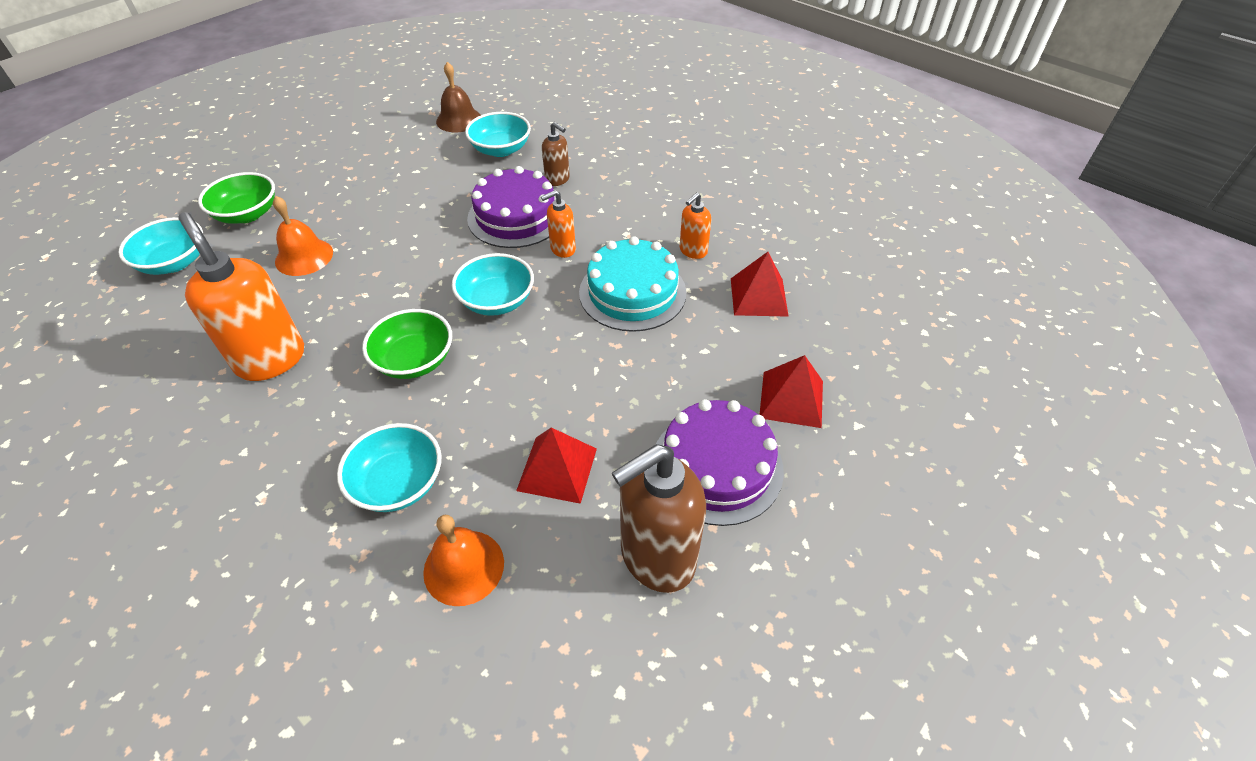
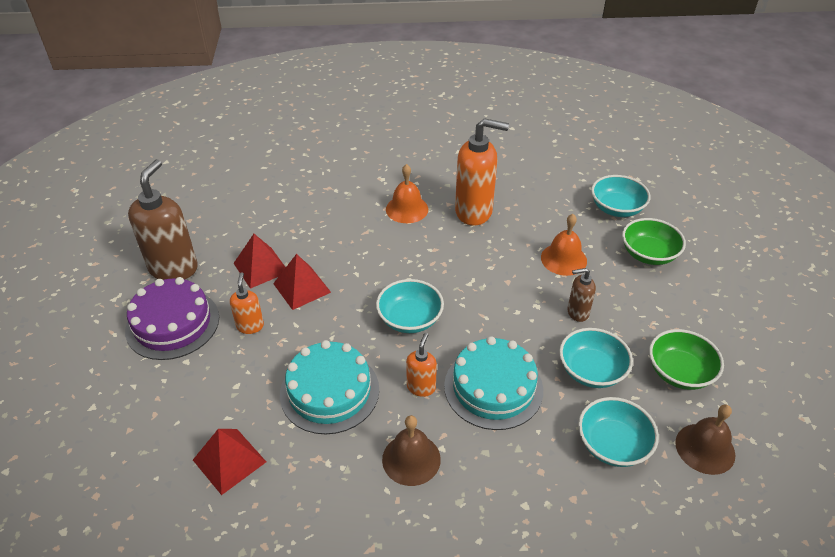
camera: 135 degrees right, 5 degrees down
(398, 483) = (330, 216): turquoise bowl -> turquoise bowl (591, 371)
(414, 360) = (404, 259): green bowl -> green bowl (679, 372)
(464, 567) = (261, 213): orange bell -> orange bell (407, 209)
(516, 216) = (493, 387): purple cake -> turquoise cake
(557, 180) = (518, 451): brown soap dispenser -> brown soap dispenser (577, 312)
(628, 217) = (411, 459): none -> brown bell
(693, 251) = (321, 466): orange soap dispenser -> orange soap dispenser (250, 326)
(791, 399) = (150, 393): red pyramid -> red pyramid (302, 288)

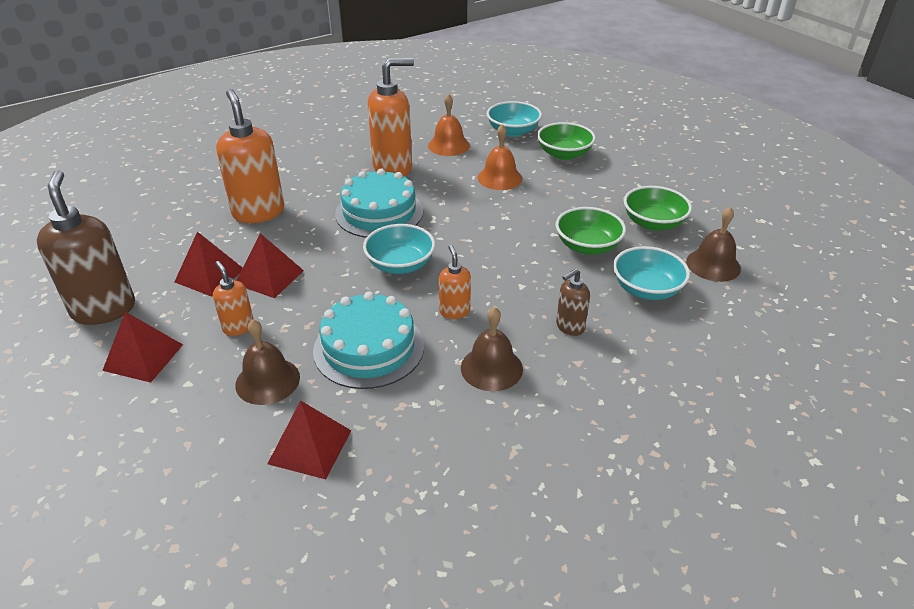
camera: 30 degrees left, 5 degrees down
(172, 323) = (143, 357): purple cake -> red pyramid
(239, 386) = (267, 380): none -> brown bell
(335, 218) = (258, 212): none -> orange soap dispenser
(407, 209) = (327, 184): orange bell -> orange bell (448, 145)
(493, 387) = (518, 287): turquoise cake -> turquoise cake (379, 212)
(577, 312) = (542, 211): brown soap dispenser -> brown soap dispenser (569, 327)
(591, 371) = (587, 246): turquoise bowl -> green bowl

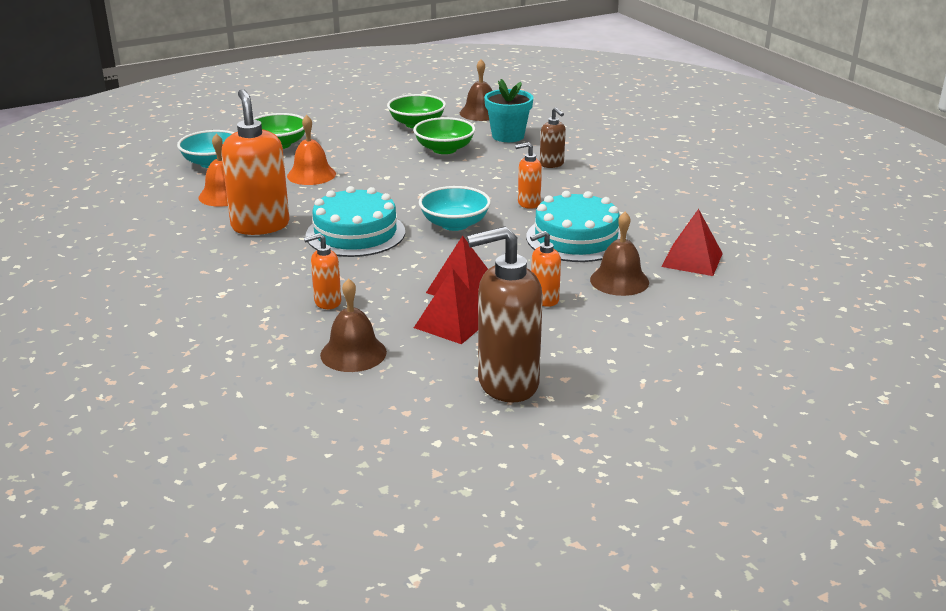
camera: 85 degrees left, 10 degrees down
(143, 357) = (589, 347): red pyramid -> none
(258, 212) = (327, 302): orange soap dispenser -> orange soap dispenser, size x0.50
(491, 368) = (599, 193): brown bell -> brown bell (353, 353)
(646, 289) = (508, 136): turquoise bowl -> turquoise flower pot

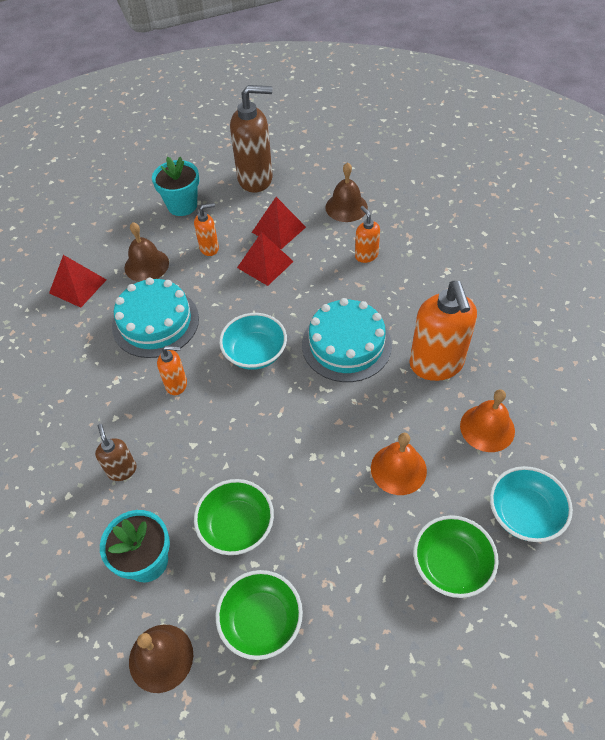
camera: 170 degrees left, 25 degrees up
(327, 302) = (366, 255): orange soap dispenser -> orange soap dispenser turned 105 degrees counterclockwise
(610, 343) = (182, 205): none -> turquoise flower pot

